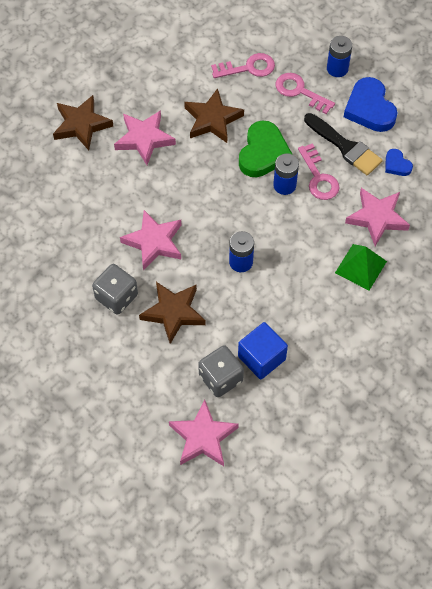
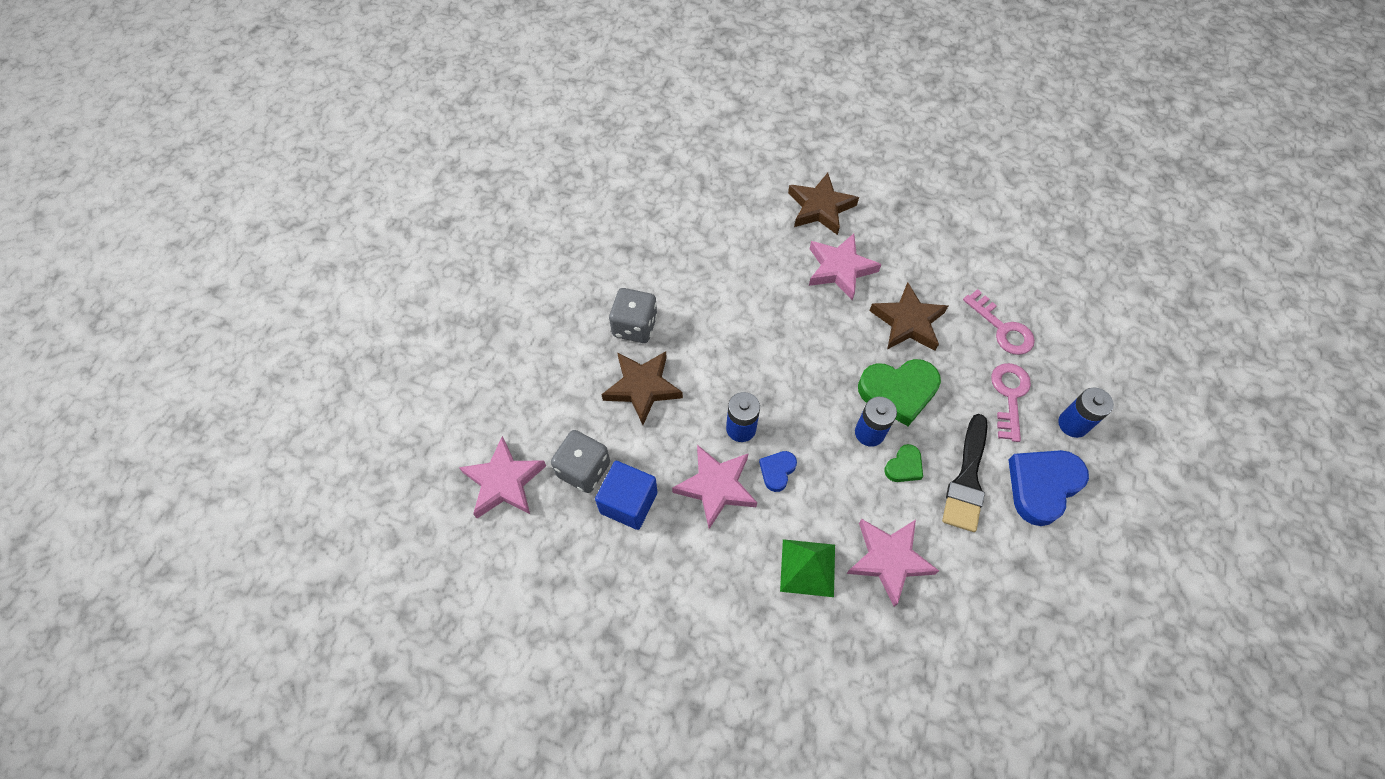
camera: 65 degrees right, 0 degrees up
(154, 242) = (718, 332): pink star -> pink star (716, 487)
(318, 177) = (904, 466): pink key -> green heart
(397, 165) = (982, 553): blue heart -> blue heart (777, 471)

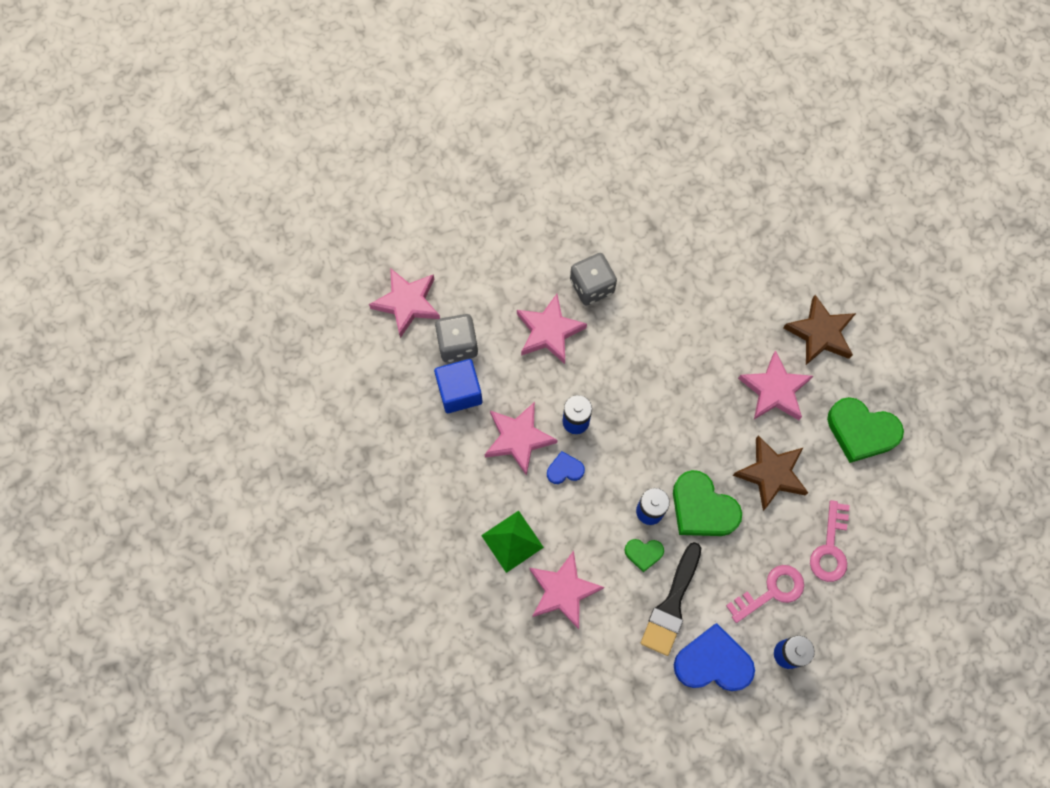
camera: 50 degrees right, 10 degrees up
(642, 387) = (549, 331): brown star -> pink star
(921, 240) = (861, 431): none -> green heart
(967, 479) = (671, 604): black brush -> black brush turned 45 degrees counterclockwise

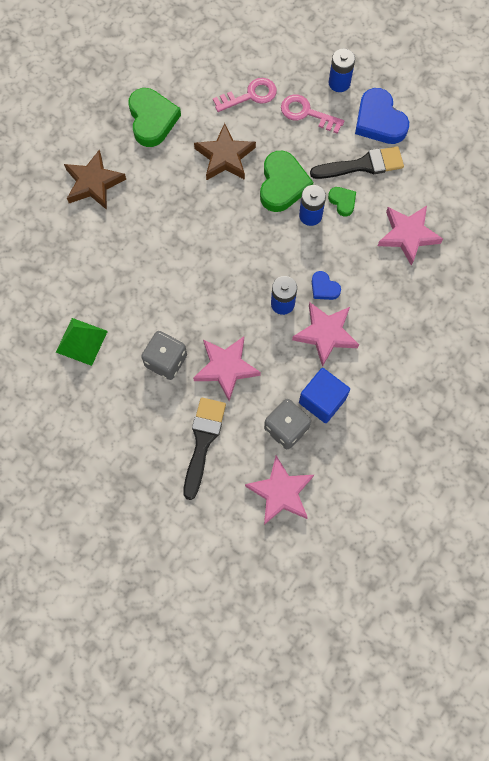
camera: 125 degrees left, 0 degrees up
(497, 270) = (203, 441): none -> black brush
(512, 541) = (401, 289): green pyramid -> green pyramid (81, 341)
(774, 390) = (160, 188): pink star -> none

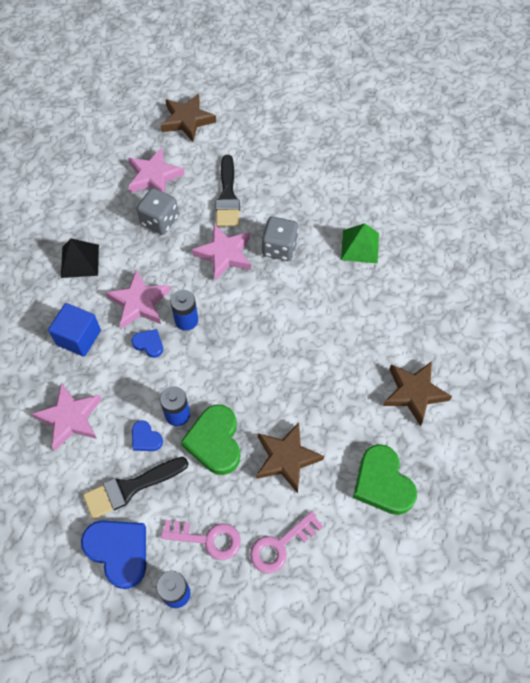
camera: 165 degrees right, 10 degrees down
(222, 571) = (187, 120): none -> brown star
(322, 400) = (132, 248): blue cube -> blue cube (78, 337)
(342, 202) = (146, 438): green heart -> blue heart
(381, 399) = (80, 261): none -> black pyramid

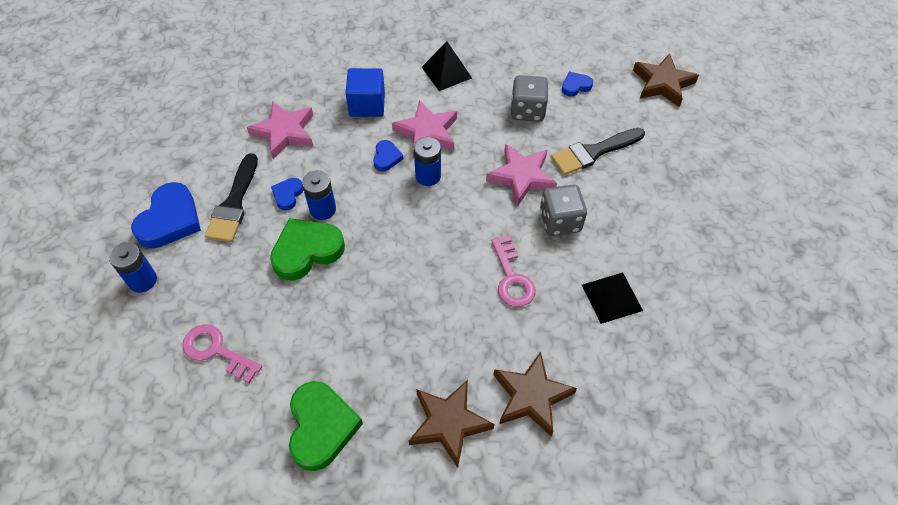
camera: 65 degrees right, 5 degrees down
(130, 488) = (234, 203): black brush -> black brush turned 120 degrees counterclockwise
(154, 176) = (575, 86): pink star -> blue heart
(207, 539) = (203, 284): pink key -> pink key (512, 278)
(286, 458) = (313, 321): brown star -> brown star (531, 396)
(360, 246) = (612, 297): green pyramid -> black pyramid
(382, 483) = (321, 427): green heart -> green heart turned 135 degrees clockwise

